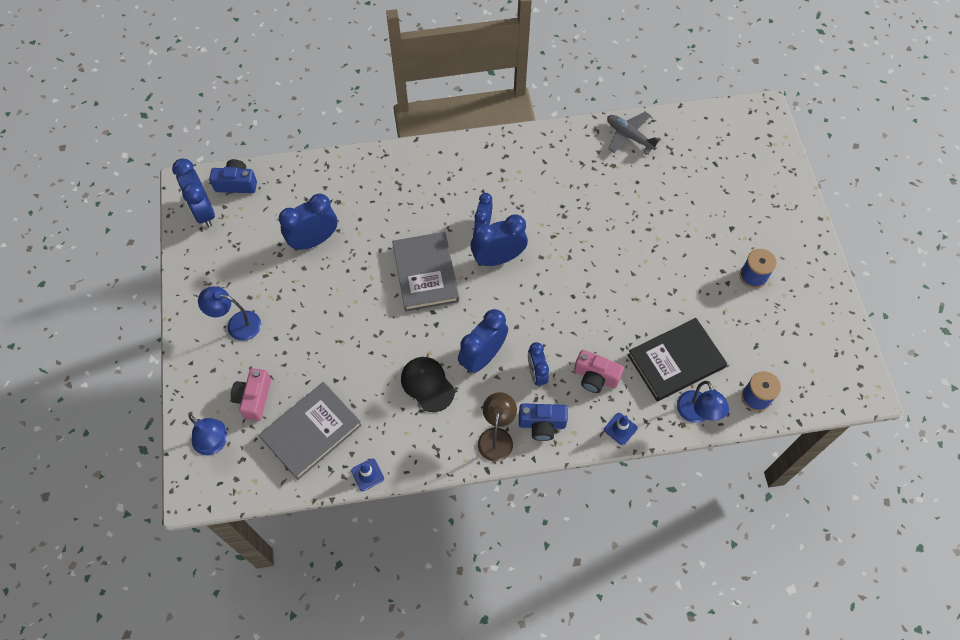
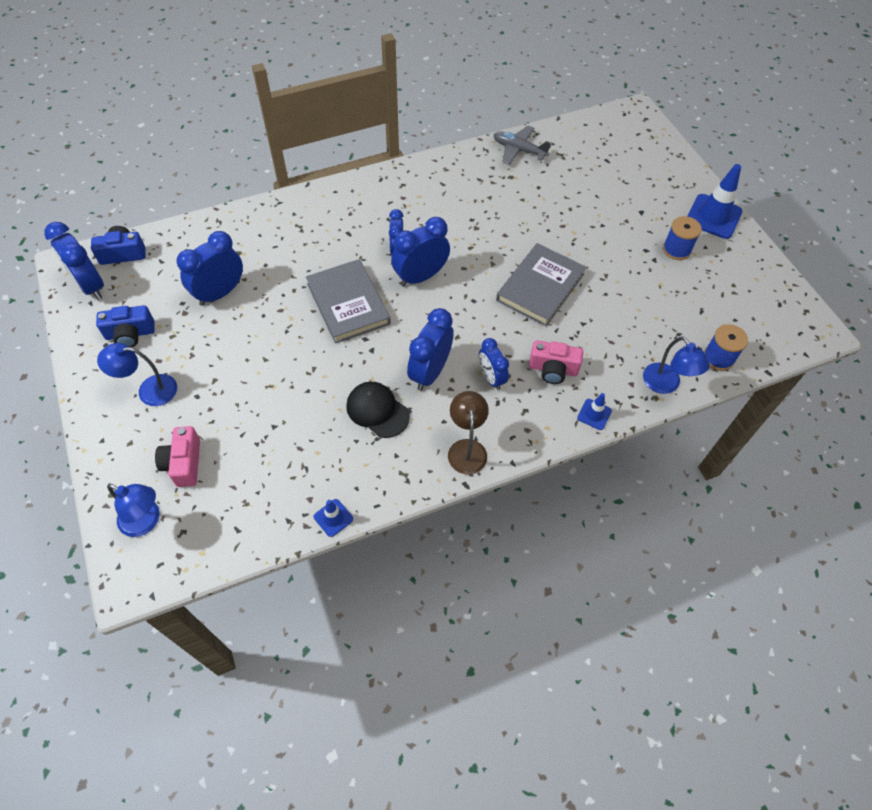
camera: 15 degrees left, 5 degrees down
(311, 431) = (258, 485): grey book -> grey book (540, 287)
(542, 424) = (511, 426): blue camera -> blue camera (130, 334)
(675, 361) = (628, 339): black book -> none
(803, 247) = (713, 216): none -> blue traffic cone

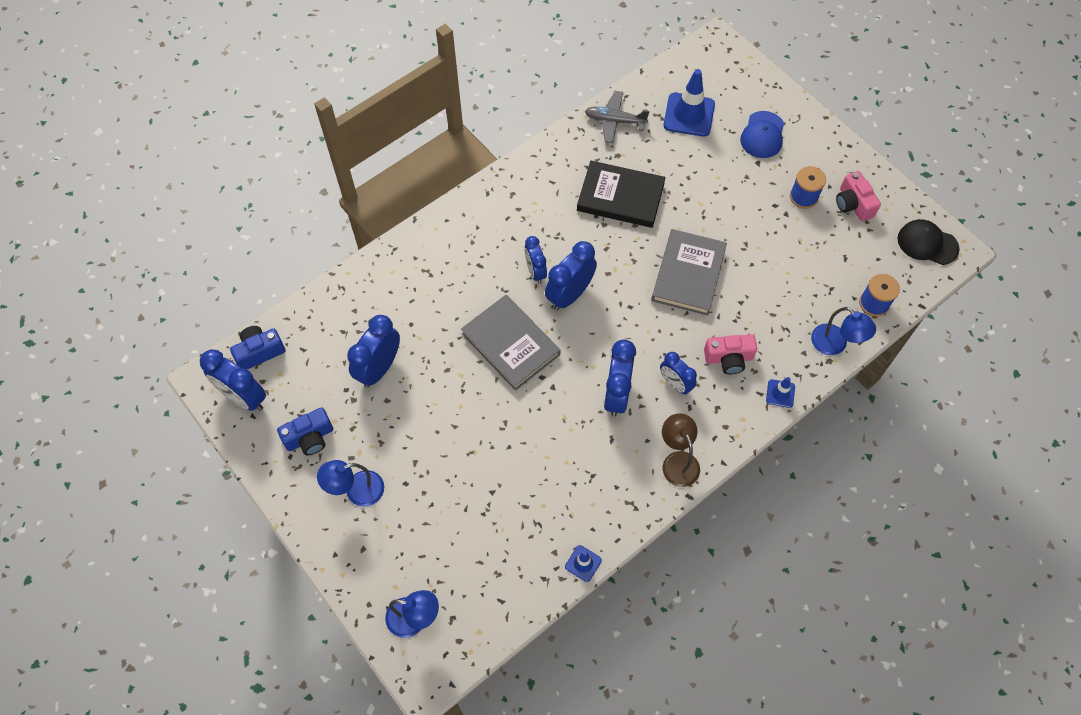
camera: 15 degrees left, 5 degrees up
(184, 463) = (423, 553): pink camera -> pink camera (853, 204)
(377, 410) = (582, 448): black cap -> black cap (927, 243)
(500, 209) = (620, 197): none -> black book
(653, 191) = (762, 135): none -> blue cap
(713, 216) = (827, 150): blue traffic cone -> blue traffic cone (689, 115)

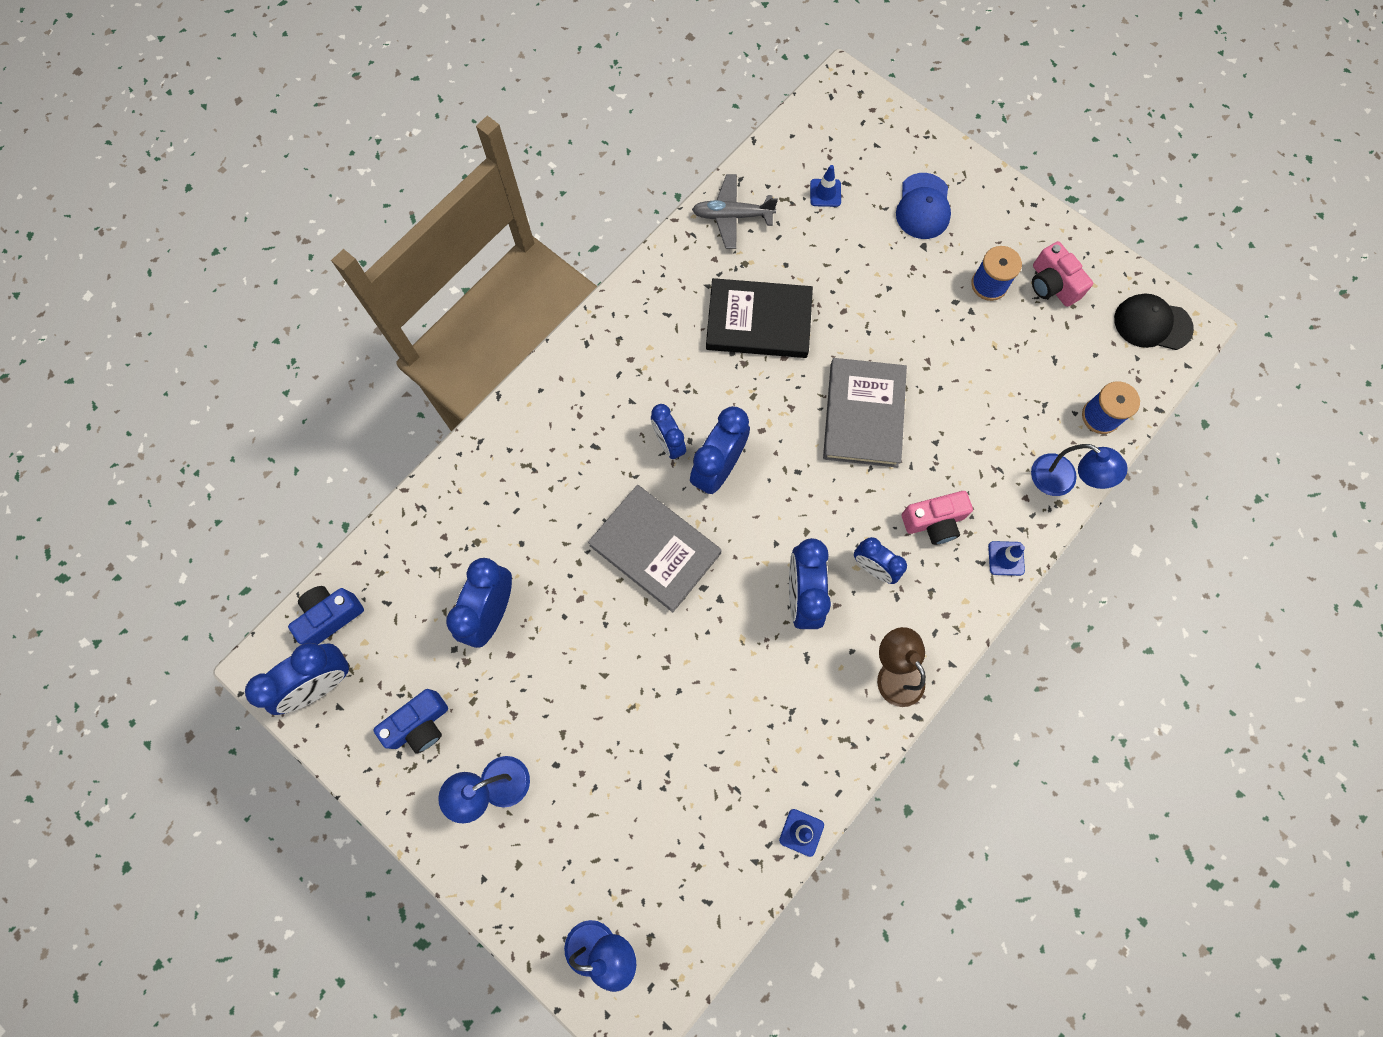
camera: 10 degrees left, 10 degrees up
(244, 397) = (322, 683): blue clock -> blue clock turned 60 degrees counterclockwise
(689, 115) = (825, 193): blue traffic cone -> blue traffic cone, size x0.50

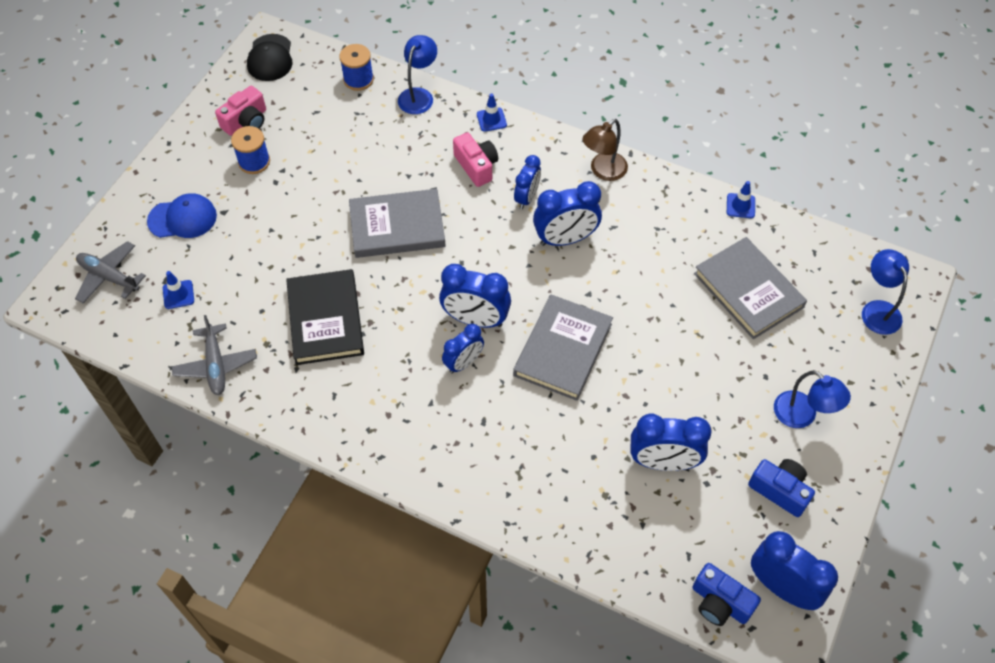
camera: 105 degrees left, 15 degrees down
(674, 791) = (748, 290): none -> grey book
(862, 135) = (109, 277): none -> grey plane

